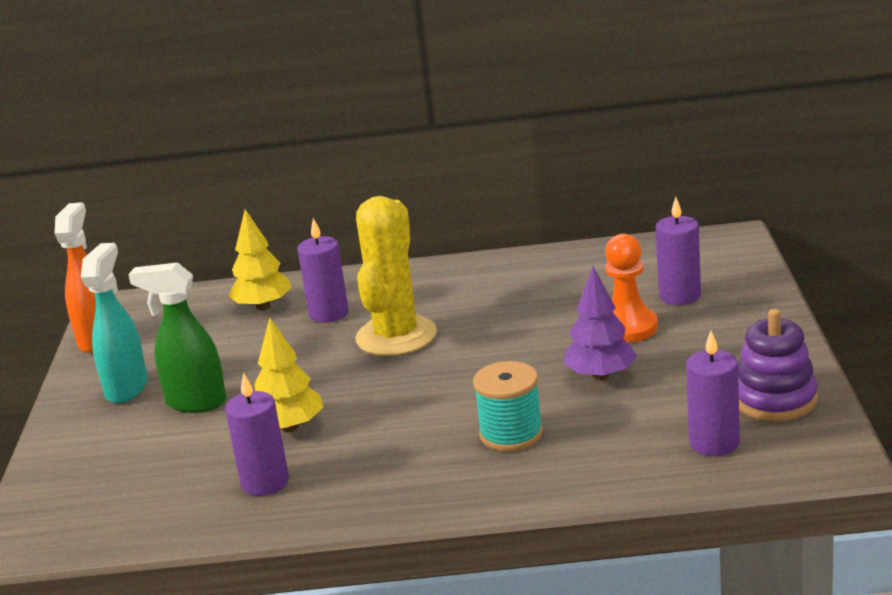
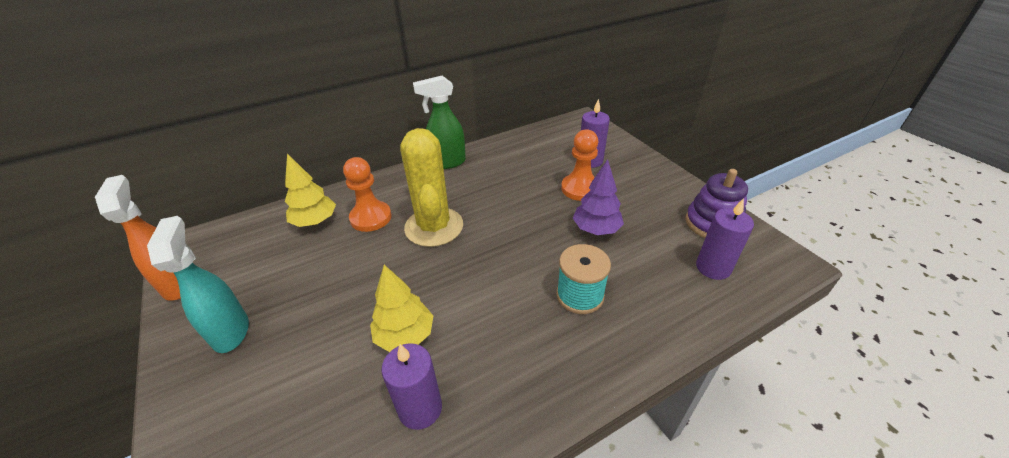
camera: 30 degrees left, 15 degrees up
(195, 403) = (305, 331): green spray bottle -> green spray bottle (447, 163)
(329, 313) = (371, 218): purple candle -> orange pawn

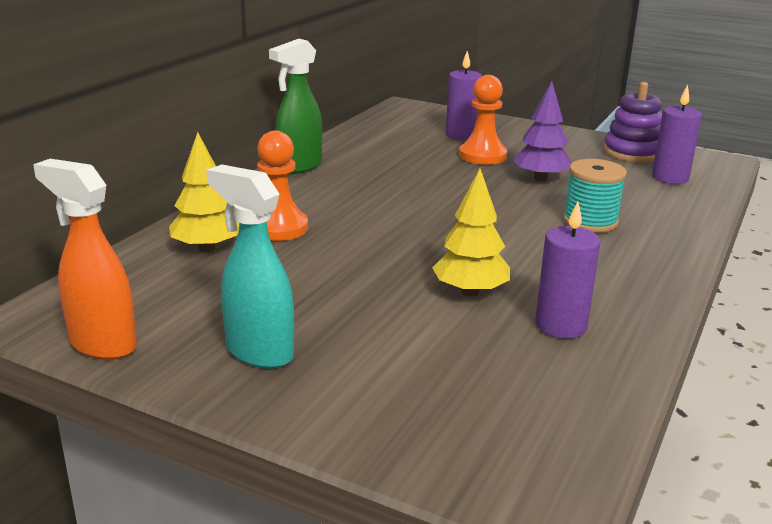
camera: 35 degrees left, 15 degrees down
(434, 227) = (370, 216): yellow cactus -> none

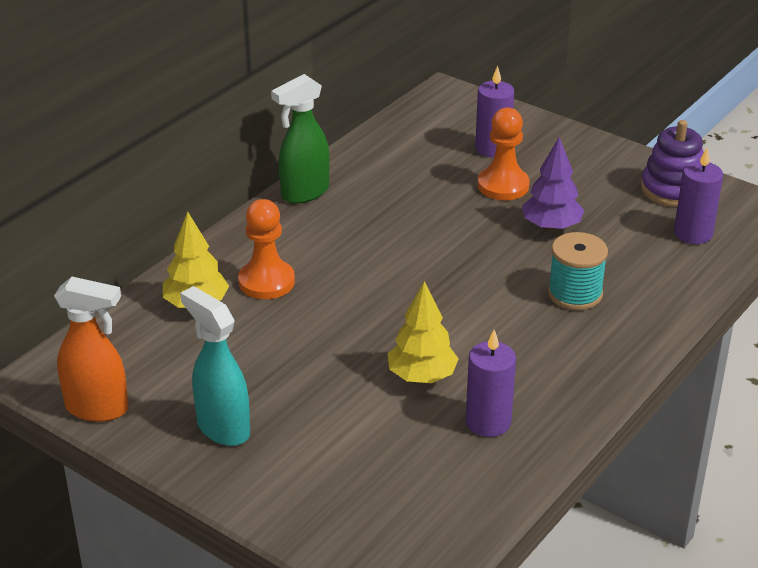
camera: 10 degrees right, 10 degrees up
(102, 344) = (98, 409): orange spray bottle -> orange spray bottle turned 150 degrees clockwise

